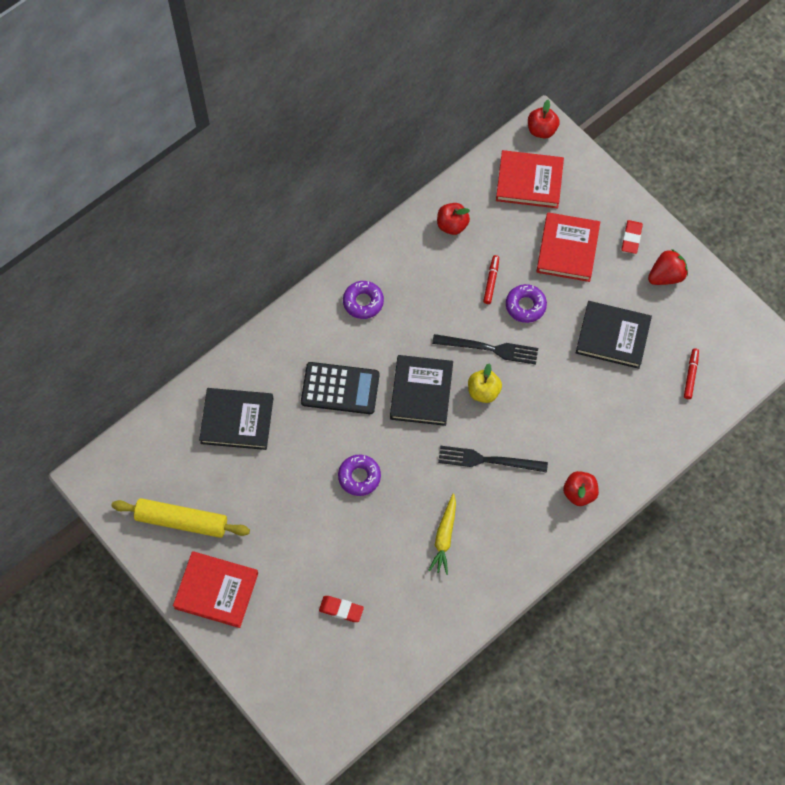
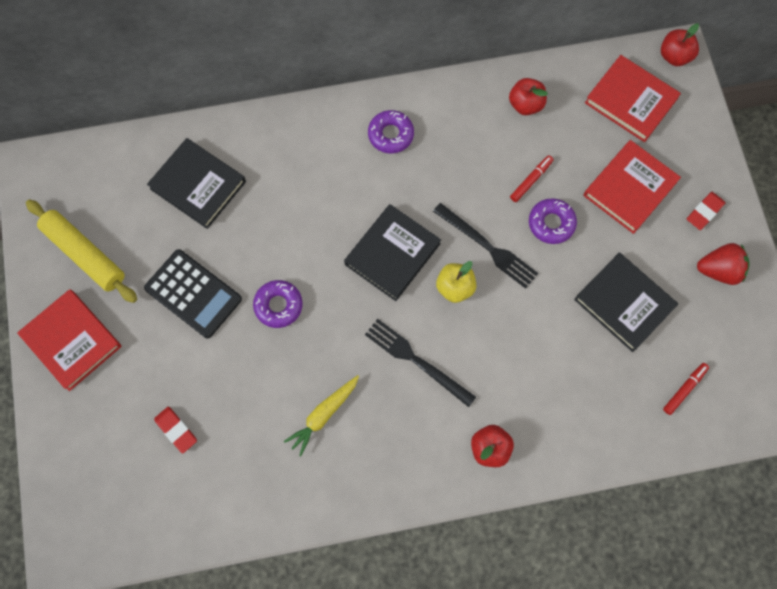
camera: 30 degrees right, 5 degrees up
(340, 388) = (315, 207): black calculator -> black calculator (193, 294)

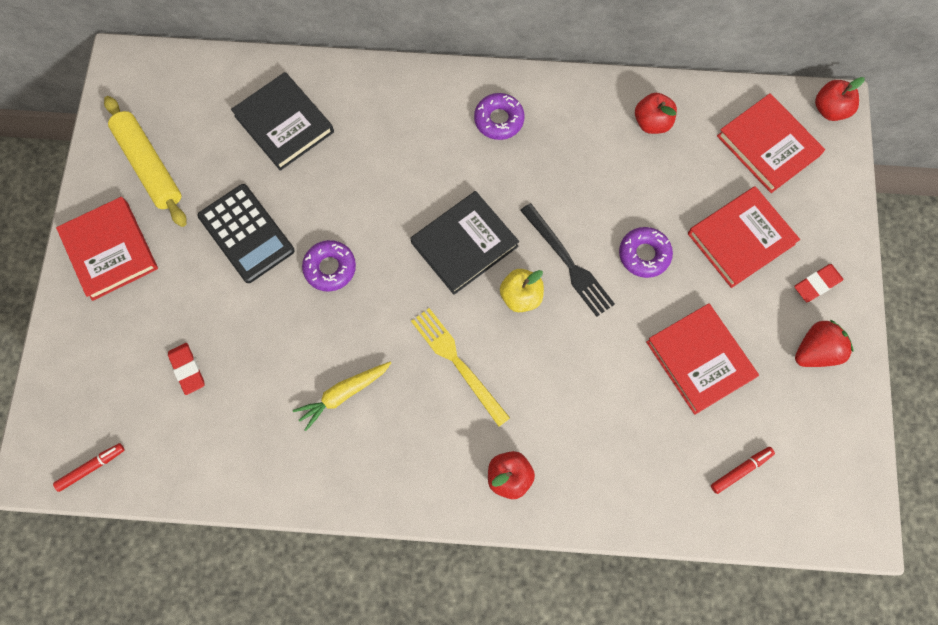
camera: 15 degrees right, 0 degrees up
(416, 360) = (457, 363): black fork -> yellow fork
(531, 180) = (635, 204): red marker -> red marker (91, 467)
(624, 303) = (700, 360): black book -> red book
(719, 270) = (815, 351): red strawberry -> red strawberry turned 45 degrees counterclockwise

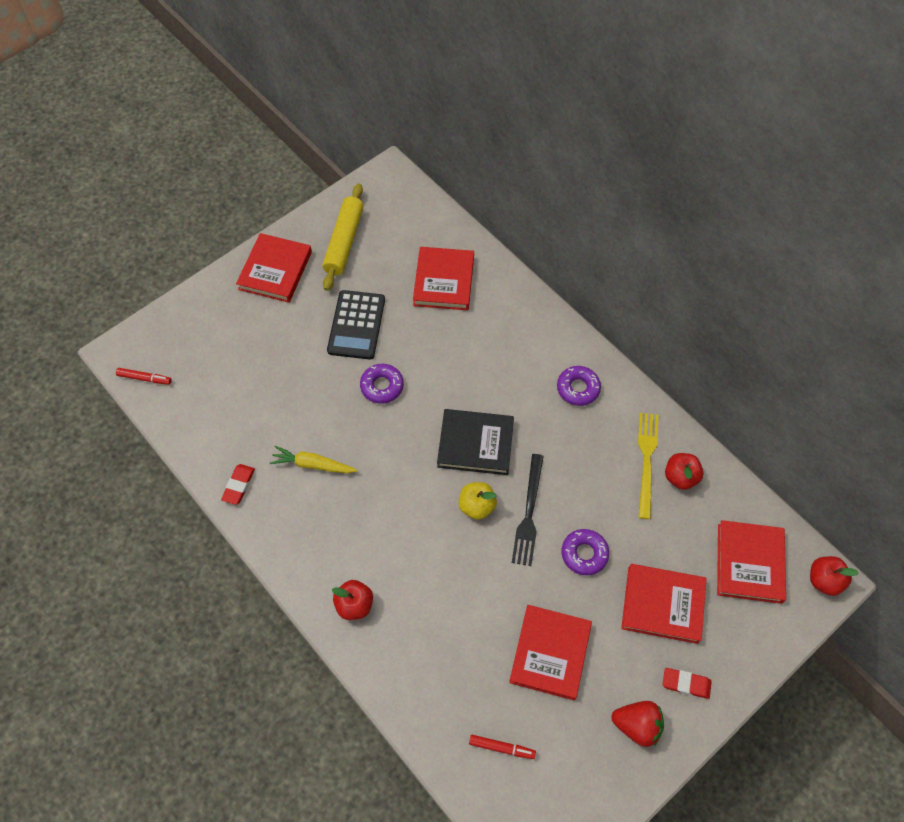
camera: 45 degrees right, 10 degrees down
(187, 369) = (246, 371): red eraser -> red eraser (239, 485)
(284, 124) = (444, 281): black book -> red book
(457, 363) = (396, 509): yellow fork -> yellow fork (646, 460)

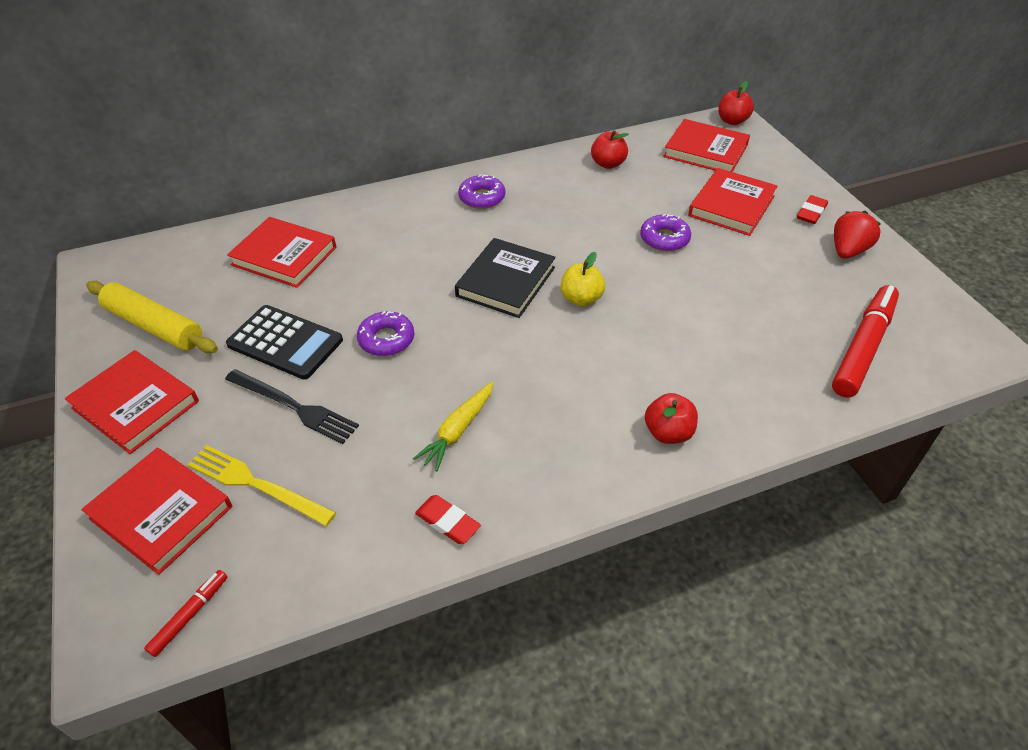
camera: 70 degrees left, 15 degrees down
(501, 748) = (863, 347): red marker -> red marker, size x2.14
(529, 513) = (605, 264): black fork -> black fork (294, 407)
(550, 653) = (765, 287): red book -> red book (161, 512)
(646, 460) = (582, 178): yellow fork -> yellow fork (256, 484)

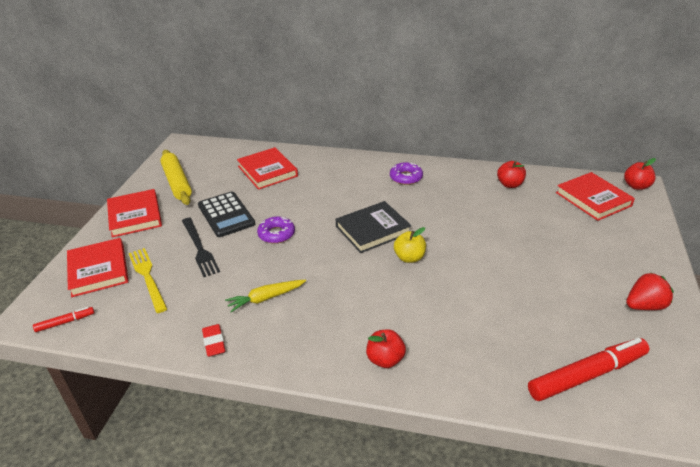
camera: 35 degrees right, 10 degrees down
(664, 239) = (503, 244): purple donut -> none
(731, 206) = (576, 241): red book -> none
(811, 212) = (640, 268): red eraser -> none

